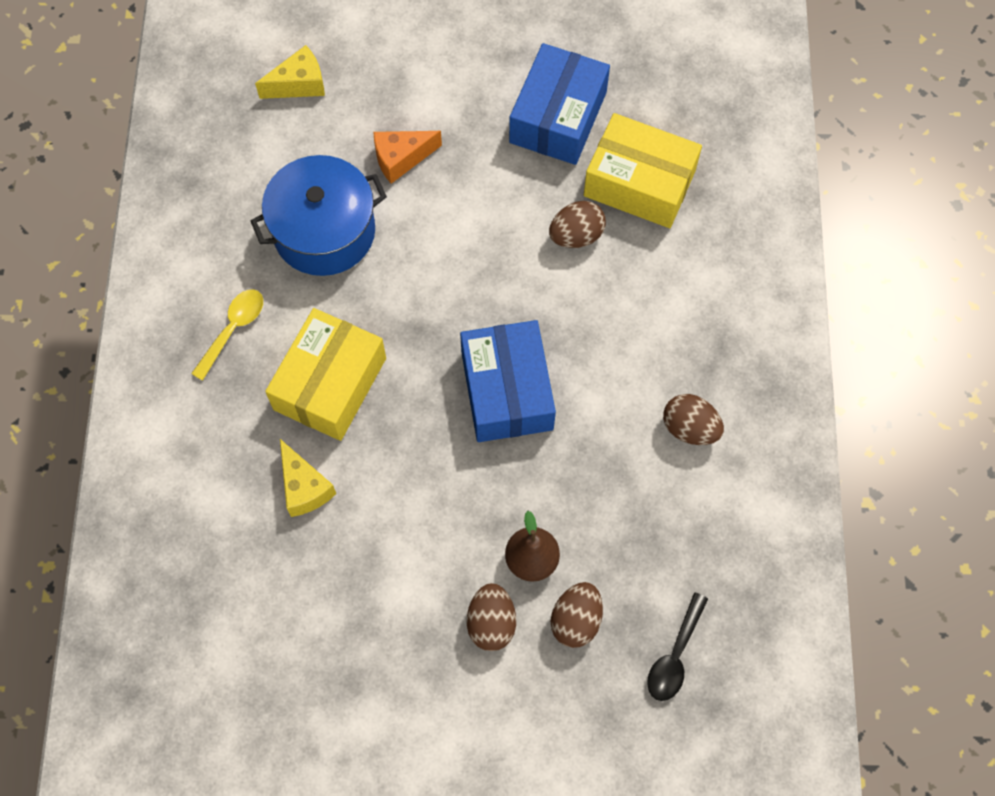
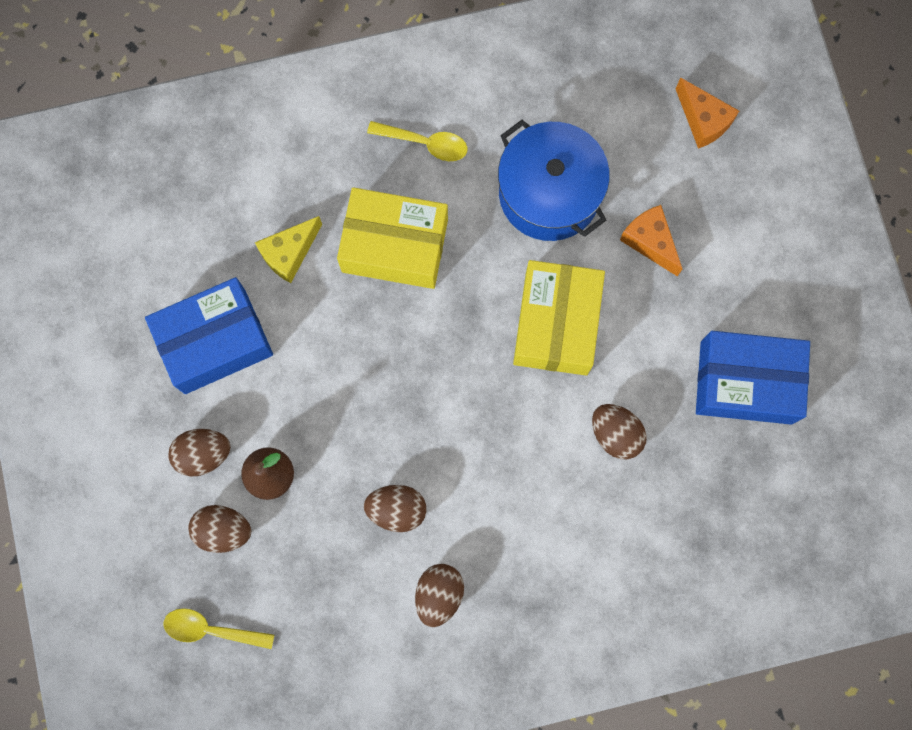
camera: 75 degrees right, 10 degrees up
(299, 84) = (703, 120): yellow cheese -> orange cheese
(507, 390) = (431, 410): blue box -> blue box (215, 342)
(597, 446) = (397, 509): none -> brown egg
(639, 183) = (694, 483): yellow box -> yellow box (556, 324)
(675, 656) = (211, 629): black spoon -> yellow spoon

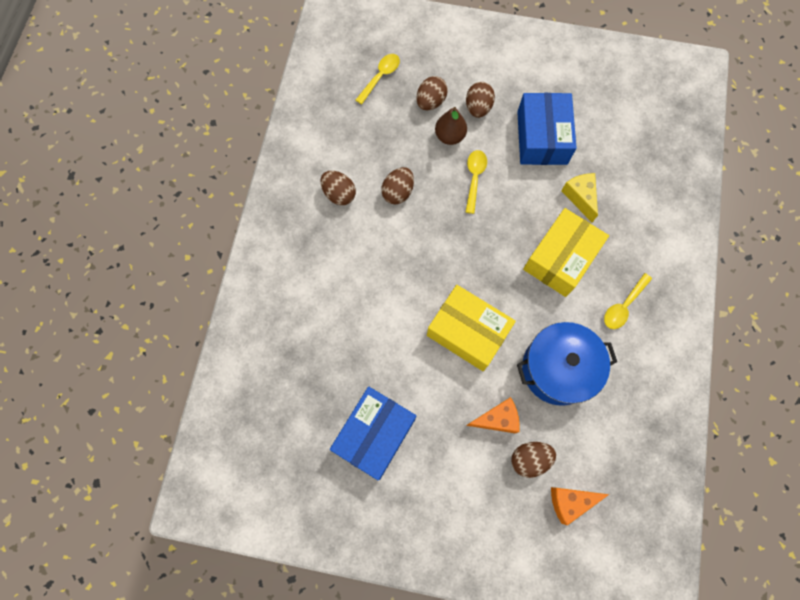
camera: 115 degrees right, 5 degrees down
(324, 410) = (474, 178): none -> yellow spoon
(615, 434) = (381, 335): brown egg -> brown egg (529, 459)

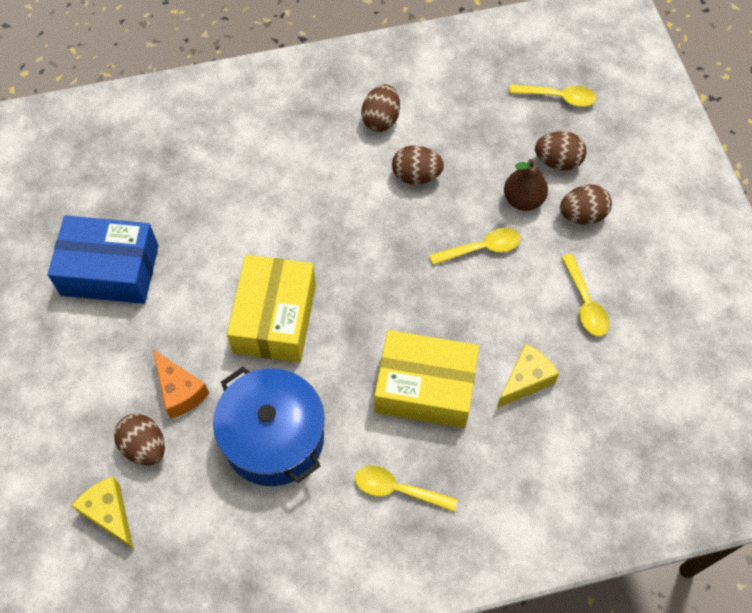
camera: 65 degrees right, 10 degrees down
(541, 137) = (585, 303): blue box -> yellow spoon
(570, 501) = (109, 514): orange cheese -> yellow cheese

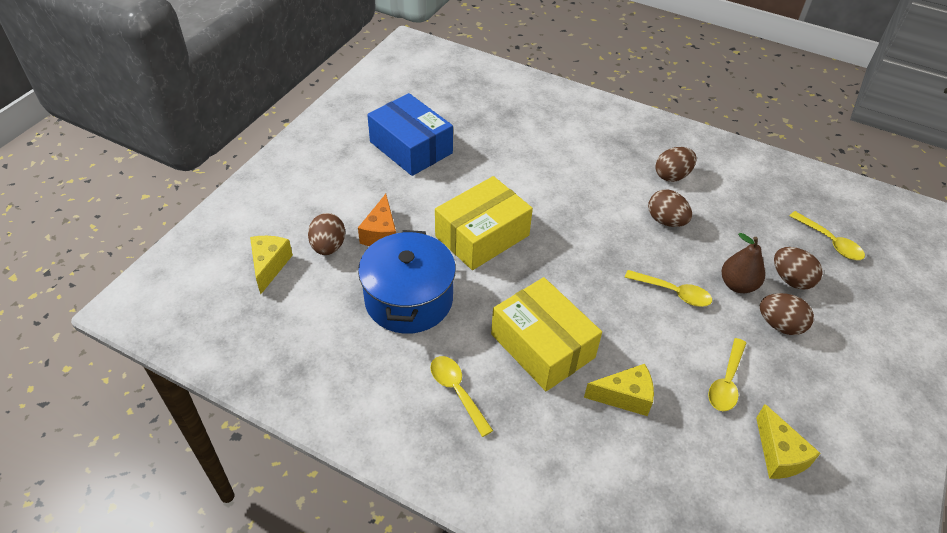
camera: 40 degrees right, 15 degrees down
(665, 337) = (779, 455): none -> yellow cheese

